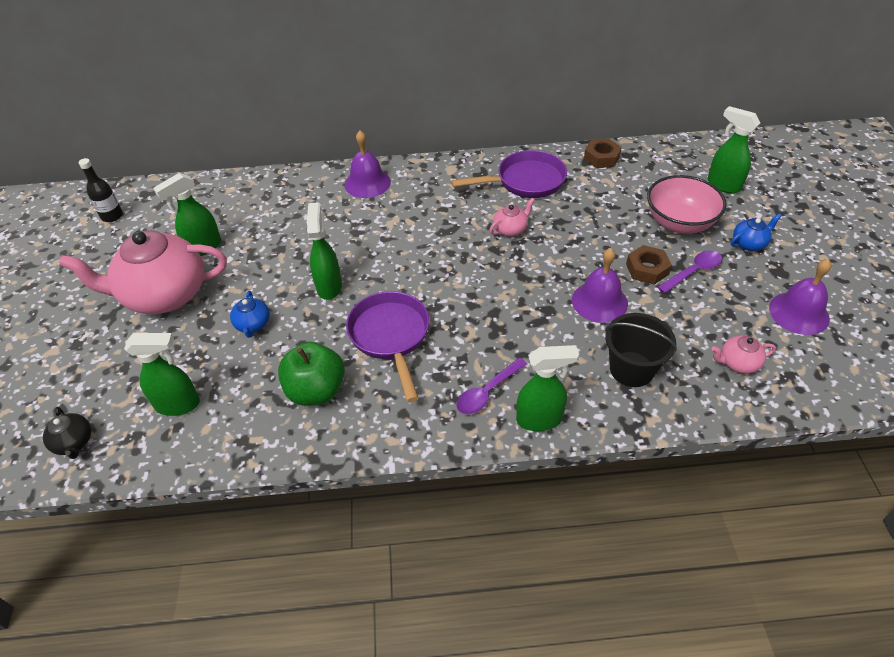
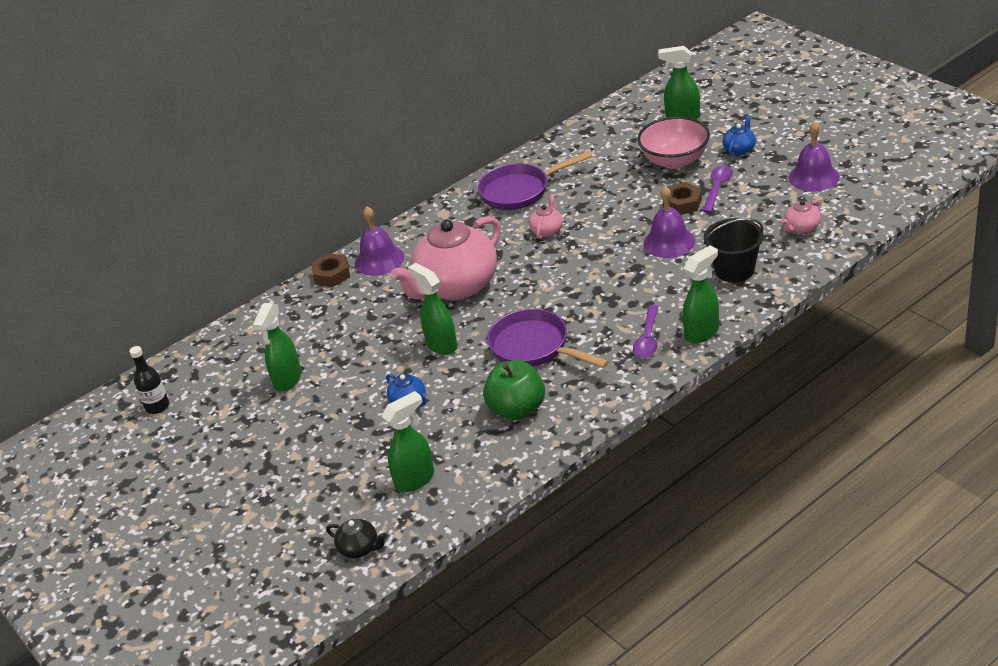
camera: 30 degrees left, 10 degrees down
(164, 295) = (299, 427): pink teapot -> pink teapot (456, 286)
(525, 181) = (520, 191): purple pan -> purple pan turned 150 degrees counterclockwise
(601, 157) = (565, 143): brown nut -> brown nut (332, 274)

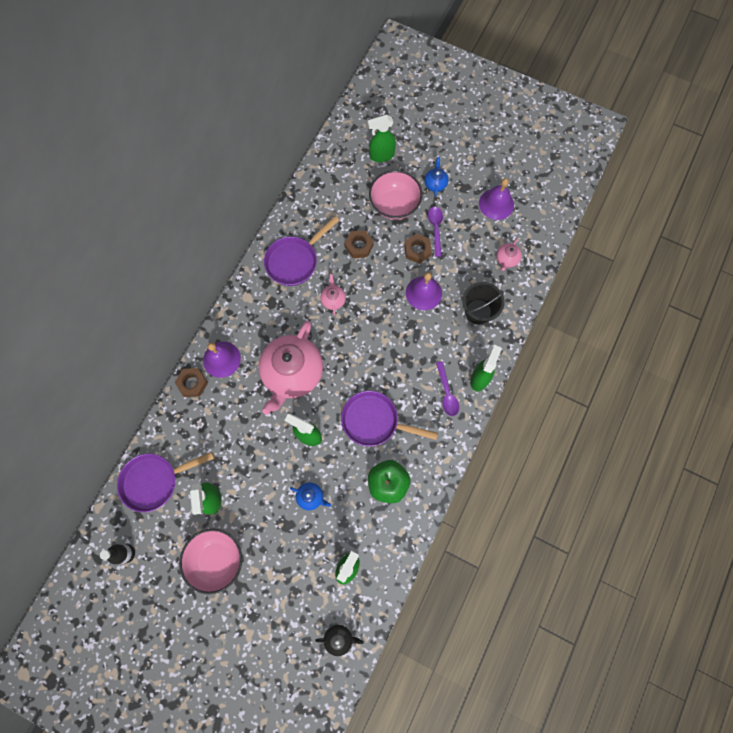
camera: 30 degrees left, 35 degrees up
(233, 350) = (155, 481): none -> purple pan
(256, 435) = (216, 560): none -> pink bowl
(608, 189) = (359, 246): none -> brown nut

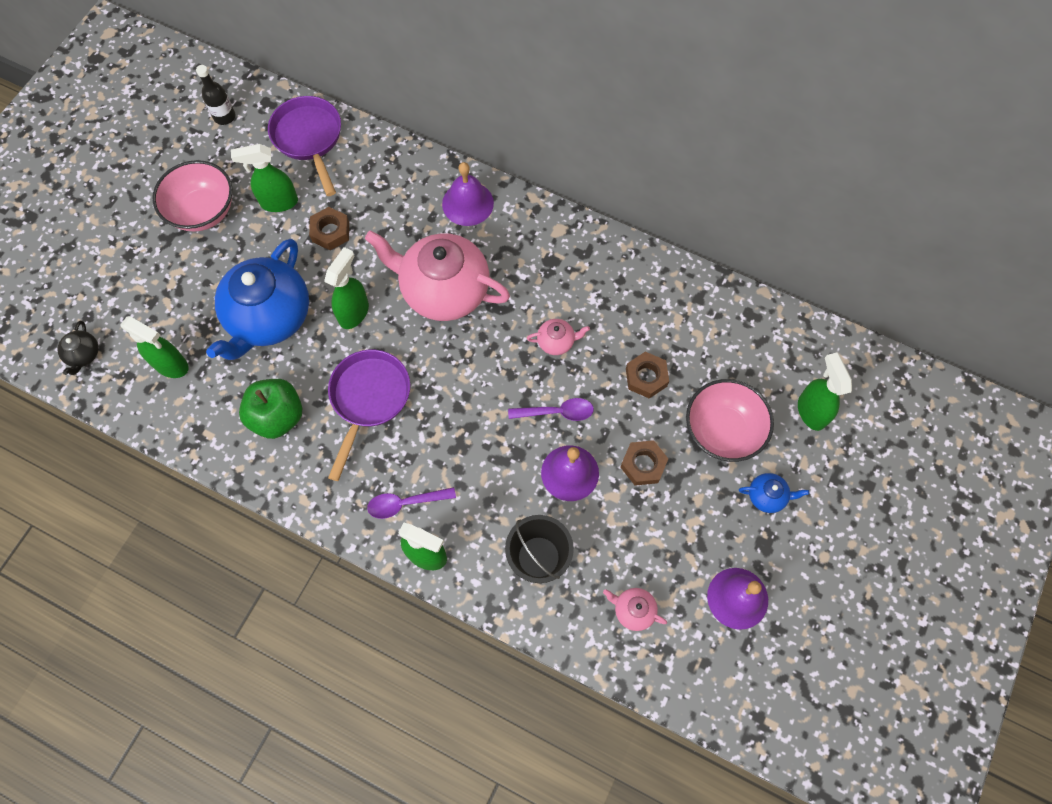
camera: 90 degrees right, 5 degrees down
(192, 383) = (435, 171): brown nut -> brown nut (330, 232)
(295, 261) = (617, 289): purple pan -> none
(310, 497) = (269, 317): blue teapot -> blue teapot, size x2.41
(435, 229) = (683, 494): purple spoon -> purple spoon (557, 412)

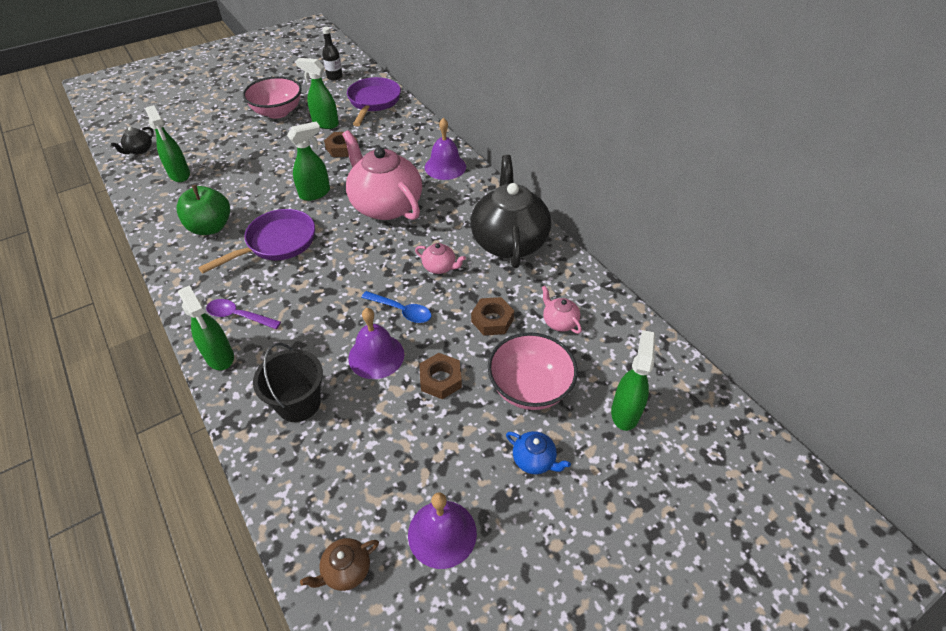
camera: 30 degrees right, 20 degrees down
(269, 317) = (261, 175): blue teapot -> none
(557, 412) = (401, 311): purple spoon -> blue spoon
(601, 274) = (509, 241): none -> black teapot
(633, 610) = (339, 488): pink teapot -> pink teapot (559, 322)
(688, 668) = (346, 570): none -> brown teapot

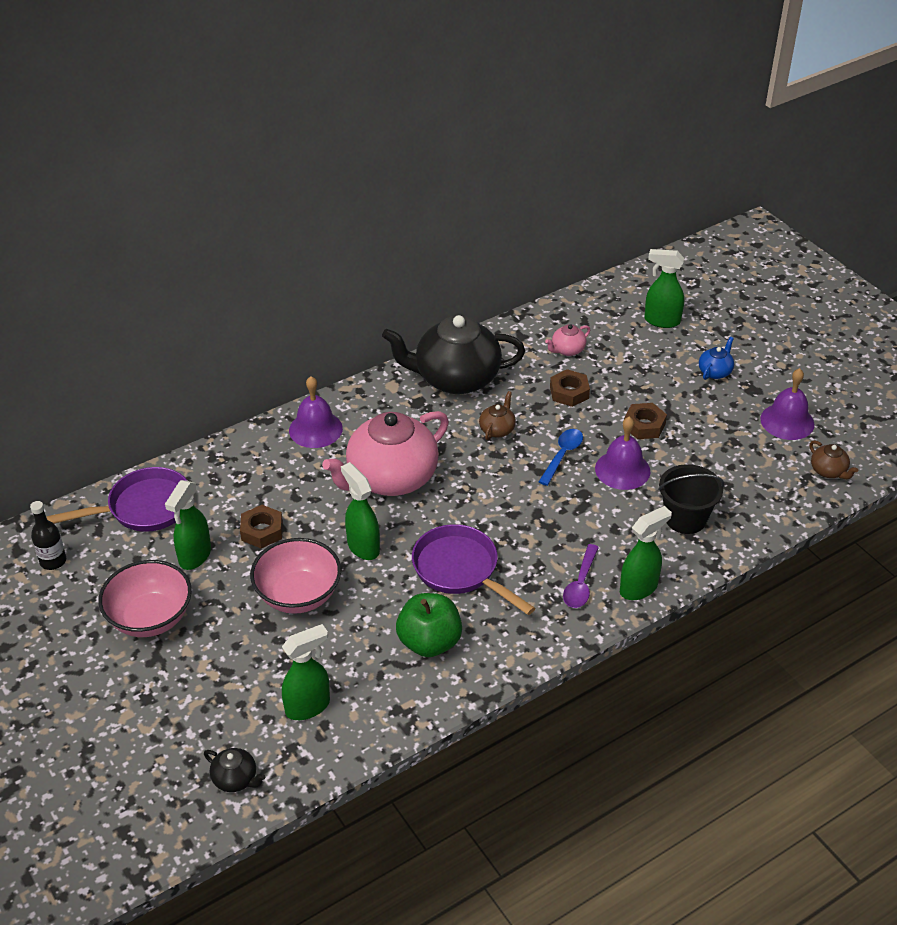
camera: 90 degrees left, 5 degrees down
(373, 102) = (143, 508): purple pan -> purple pan turned 150 degrees clockwise
(439, 267) = (497, 429): pink teapot -> brown teapot
(530, 388) = (645, 371): pink bowl -> pink bowl (298, 595)

